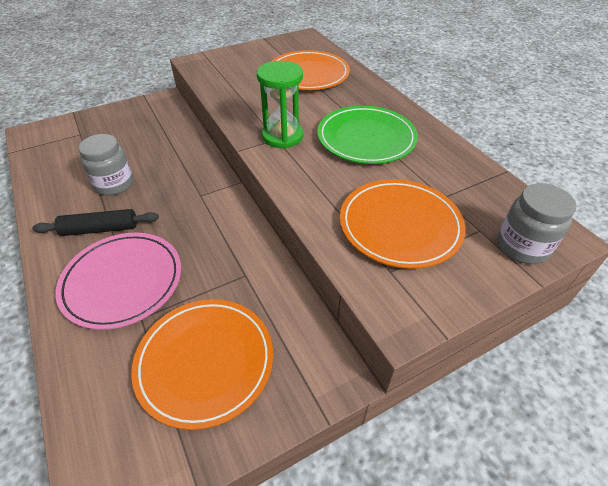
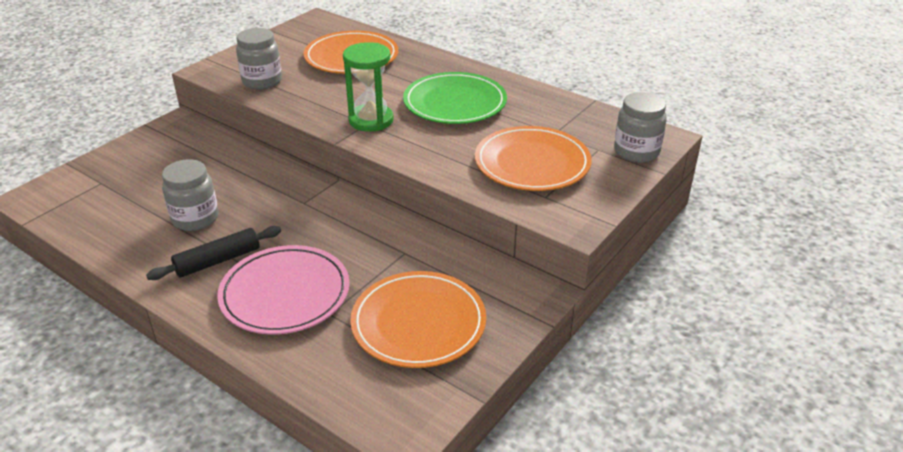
camera: 25 degrees left, 10 degrees down
(225, 79) = (262, 81): none -> grey jar

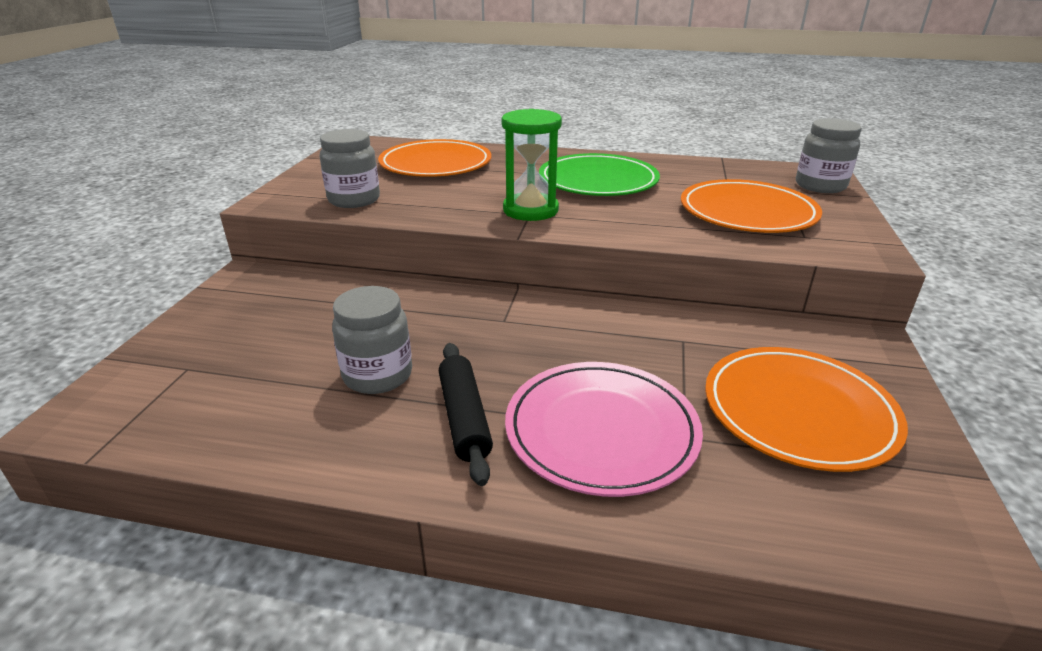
camera: 25 degrees left, 5 degrees down
(218, 261) = (464, 418): black rolling pin -> black rolling pin turned 45 degrees counterclockwise

